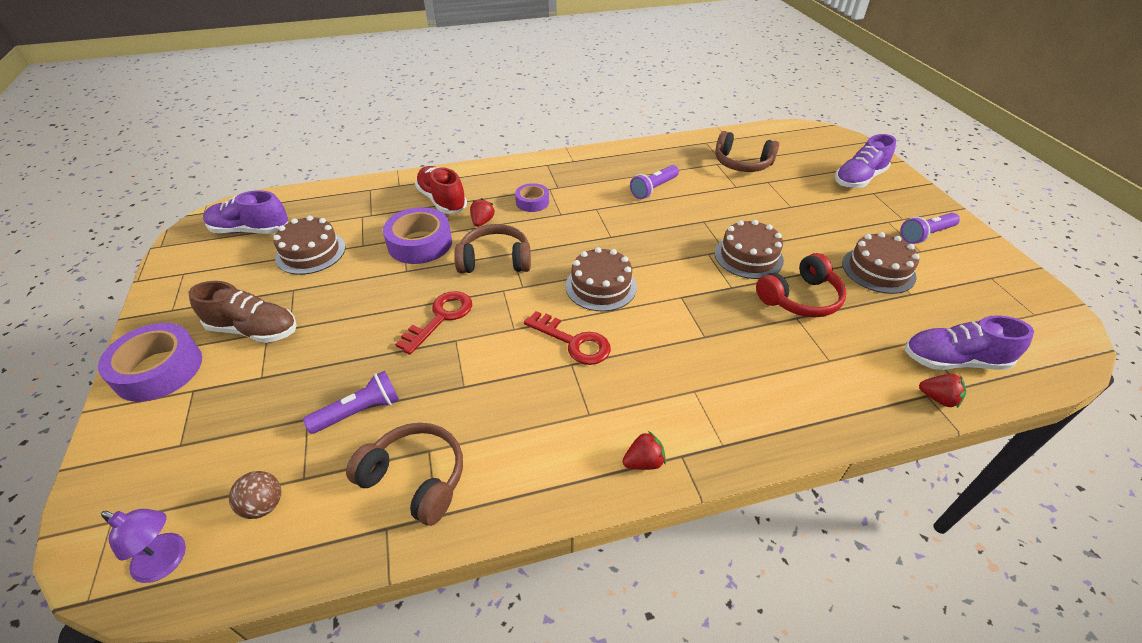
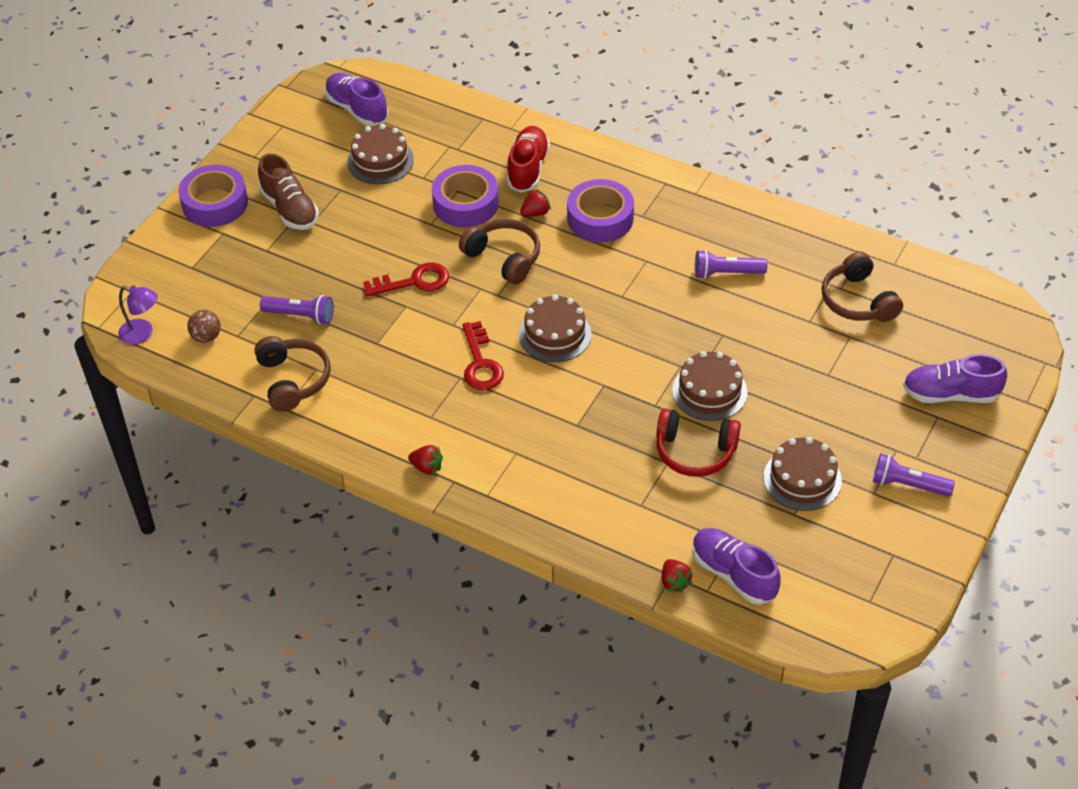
camera: 45 degrees right, 5 degrees up
(167, 561) = (142, 334): purple lamp -> purple lamp turned 45 degrees counterclockwise
(532, 202) = (600, 218): purple tape -> purple tape, size x1.75

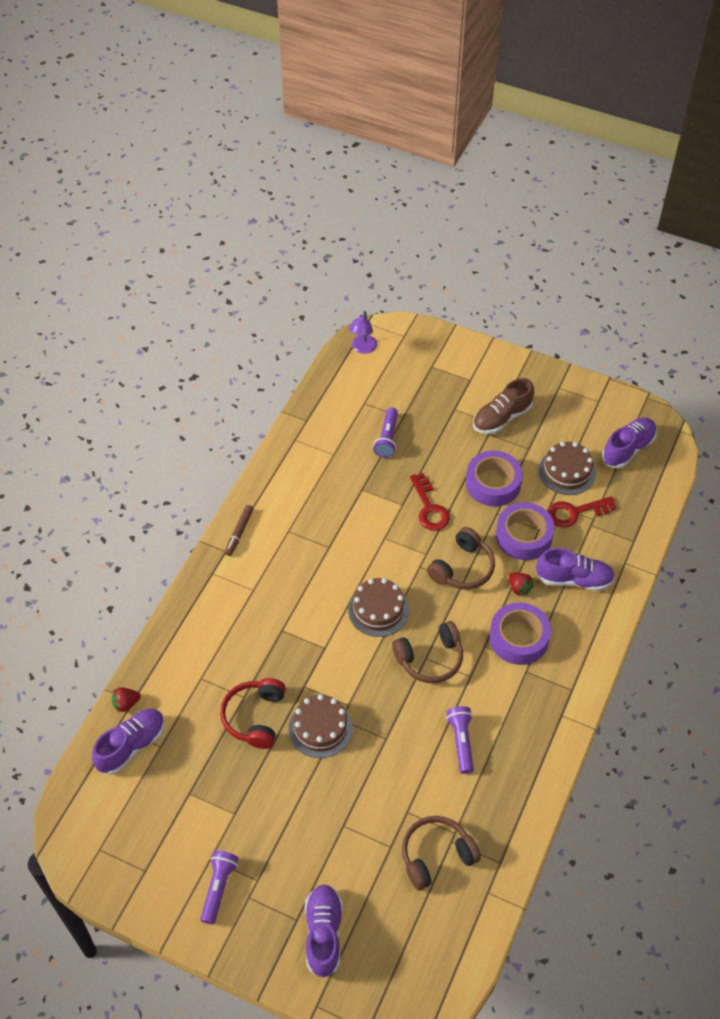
camera: 85 degrees right, 5 degrees up
(206, 337) = (362, 385): brown ball -> none
(215, 203) = (502, 370): purple tape -> purple tape (493, 483)
(293, 380) = (322, 442): brown headphones -> brown headphones (430, 659)
(427, 467) = (239, 533): red strawberry -> brown marker
(480, 363) = (344, 560): red key -> red key (575, 512)
(528, 169) = (574, 579): red shoe -> purple shoe
(802, 479) = (226, 800): brown cake -> none

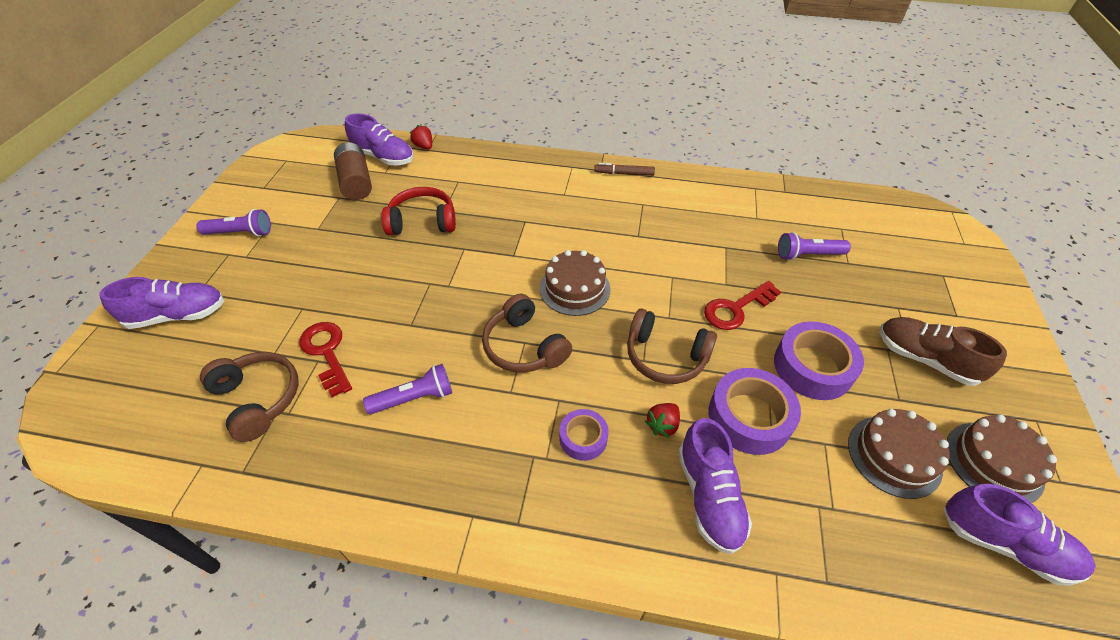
camera: 75 degrees right, 5 degrees down
(169, 775) = (356, 182): none -> brown battery
(320, 728) = (416, 269): brown cake -> brown cake (993, 462)
(363, 348) = (913, 214): purple lamp -> none
(519, 638) = (583, 438): purple tape -> purple tape, size x0.57
(575, 512) = (828, 479): red key -> red key (326, 353)

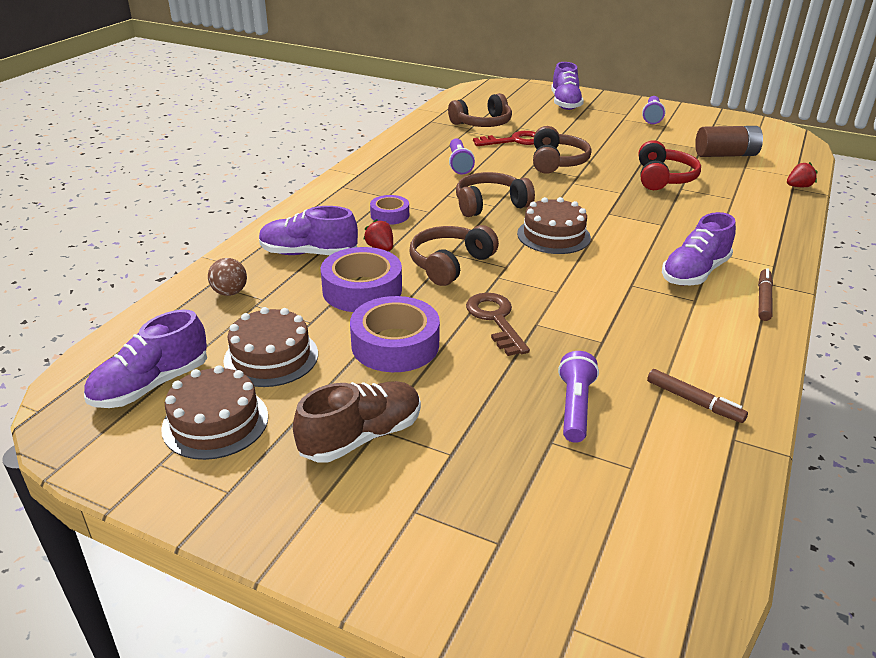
camera: 105 degrees right, 15 degrees down
(383, 157) = (772, 167): purple shoe -> purple shoe (694, 273)
(392, 303) = (557, 162): none -> brown headphones
(736, 309) = (495, 320): red key -> brown key
(762, 205) = (694, 401): none -> brown marker
(829, 548) = (230, 292): none -> brown ball

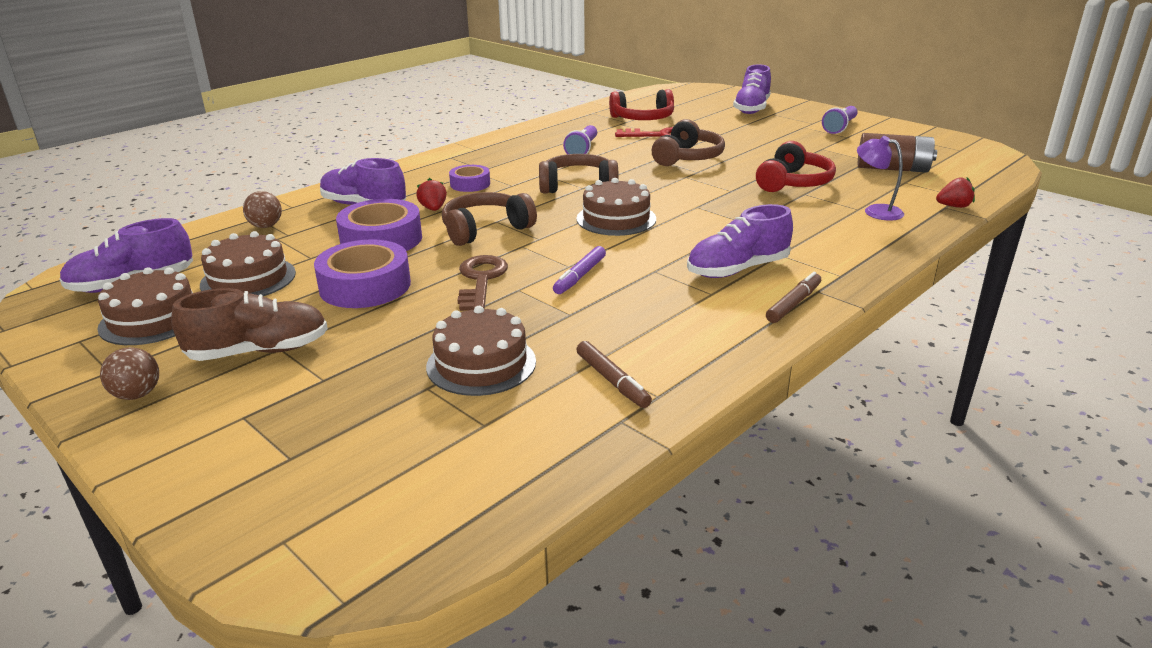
camera: 20 degrees right, 5 degrees down
(285, 512) = (137, 394): none -> brown ball
(482, 124) = (643, 119): brown headphones -> red headphones
(575, 407) = (481, 364): purple flashlight -> brown cake
(576, 301) = (580, 276): none -> purple marker
(747, 199) = (875, 211): none -> purple lamp

